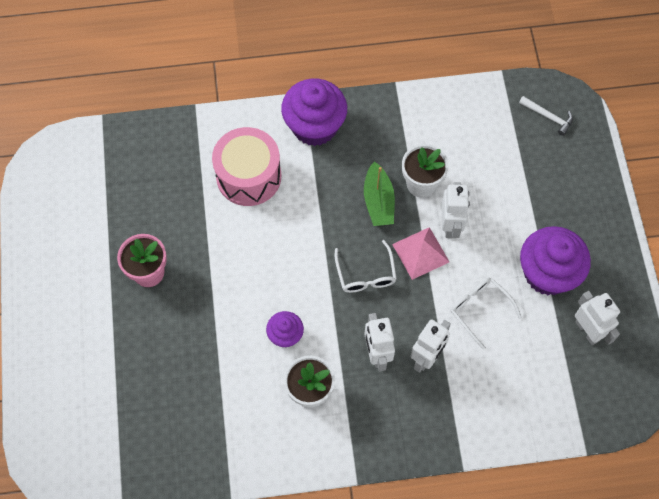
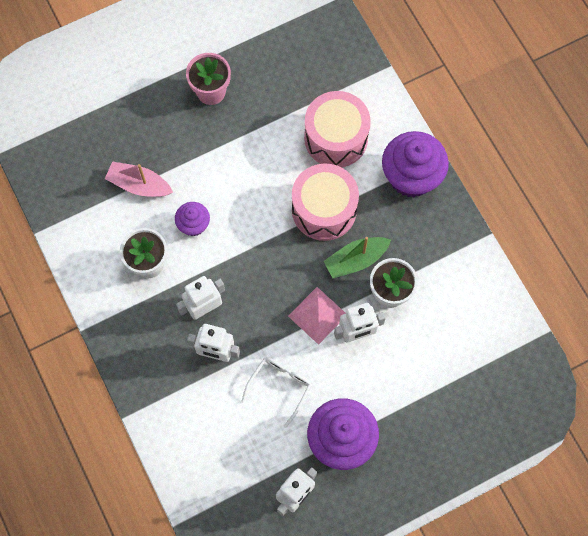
camera: 70 degrees right, 5 degrees up
(221, 374) = (139, 185): none -> pink boat
(317, 211) = (324, 210): none -> pink drum
(365, 274) = (278, 273): white glasses -> none
(548, 117) = (515, 392): white hammer -> none

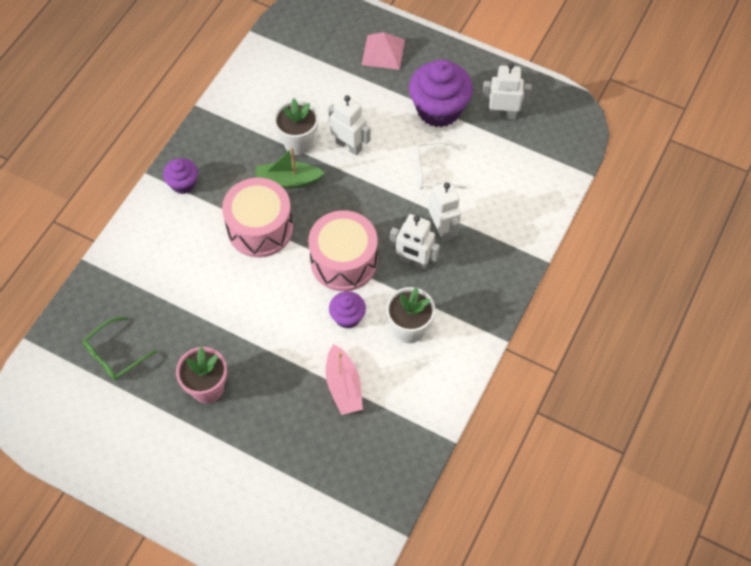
camera: 125 degrees left, 10 degrees down
(286, 46) = (115, 354): none -> green glasses
(317, 315) = (355, 180): pink pyramid -> pink pyramid (383, 52)
(336, 138) = (185, 259): pink drum -> pink drum (344, 261)
(356, 260) = (288, 180): green boat -> green boat turned 150 degrees clockwise
(411, 176) = (183, 184): purple cupcake -> purple cupcake, size x0.53

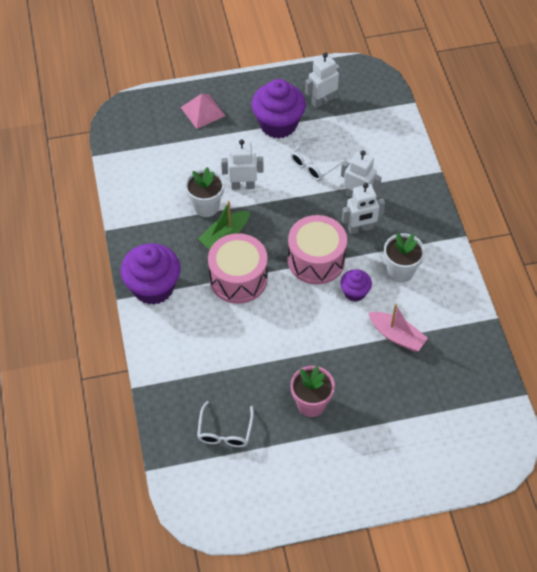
camera: 40 degrees left, 5 degrees down
(115, 354) = (225, 431): green glasses -> white glasses
(183, 184) = (153, 287): purple cupcake -> purple cupcake, size x1.89

